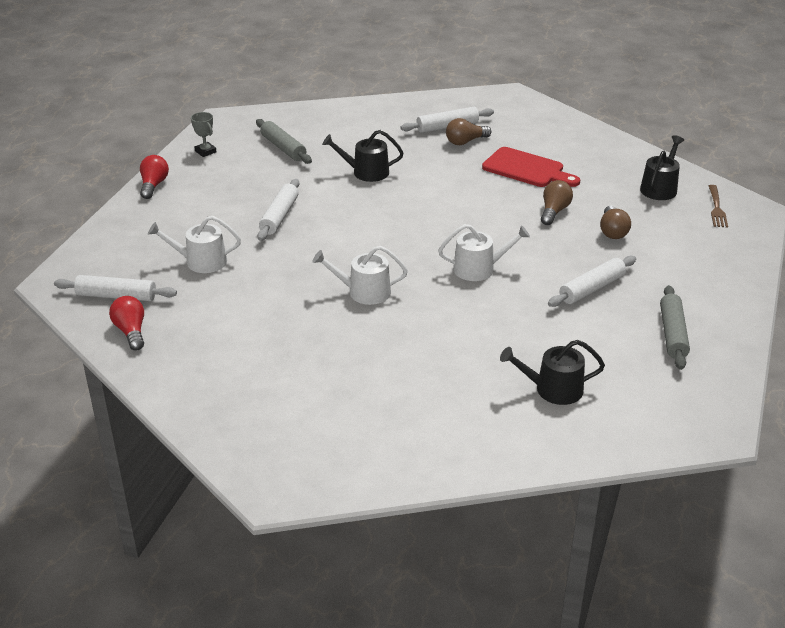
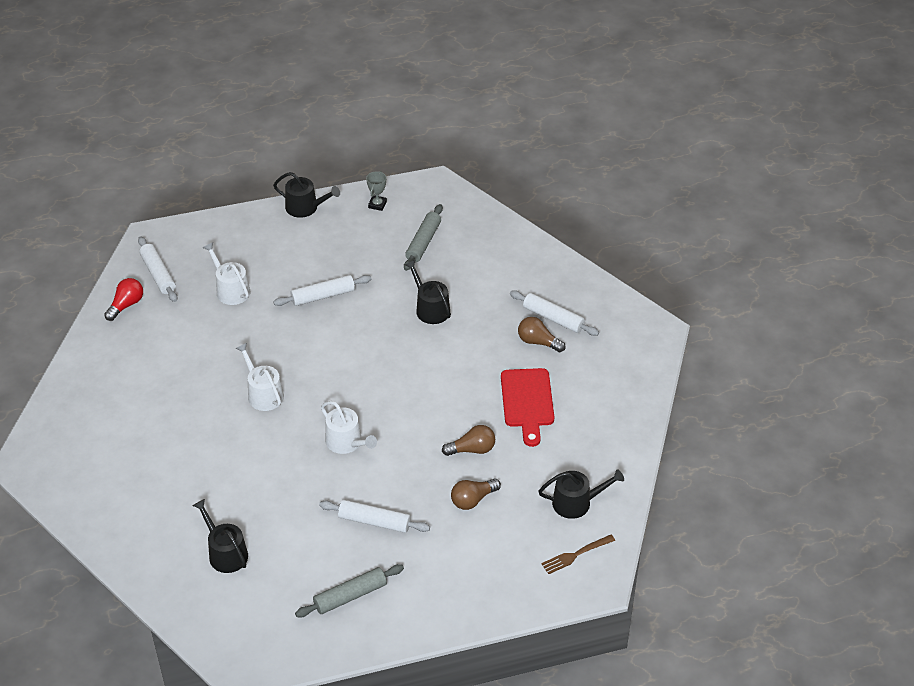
camera: 55 degrees right, 10 degrees up
(153, 185) = (305, 207): red light bulb -> black watering can

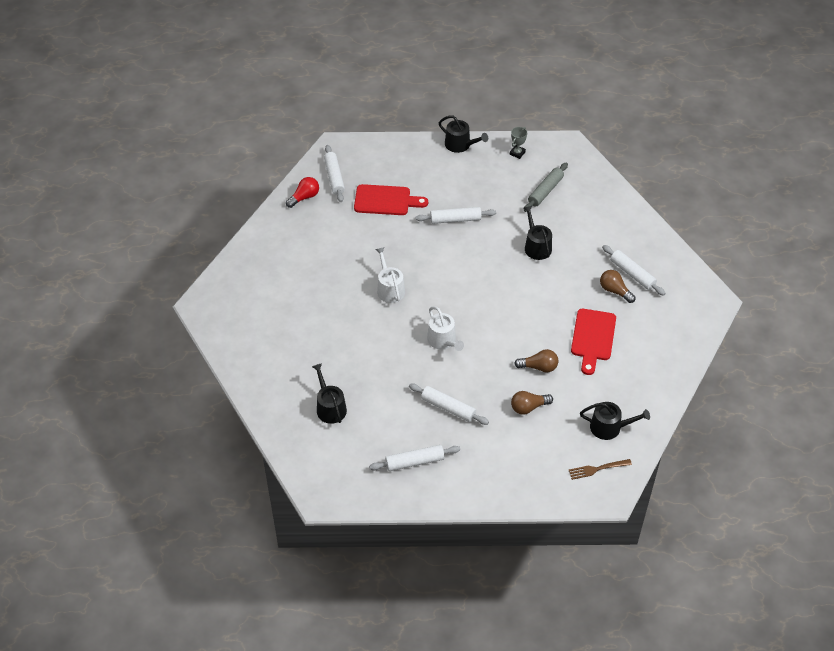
camera: 15 degrees right, 5 degrees up
(230, 290) = (386, 200): white watering can -> red cutting board
(350, 596) = (414, 462): grey rolling pin -> white rolling pin

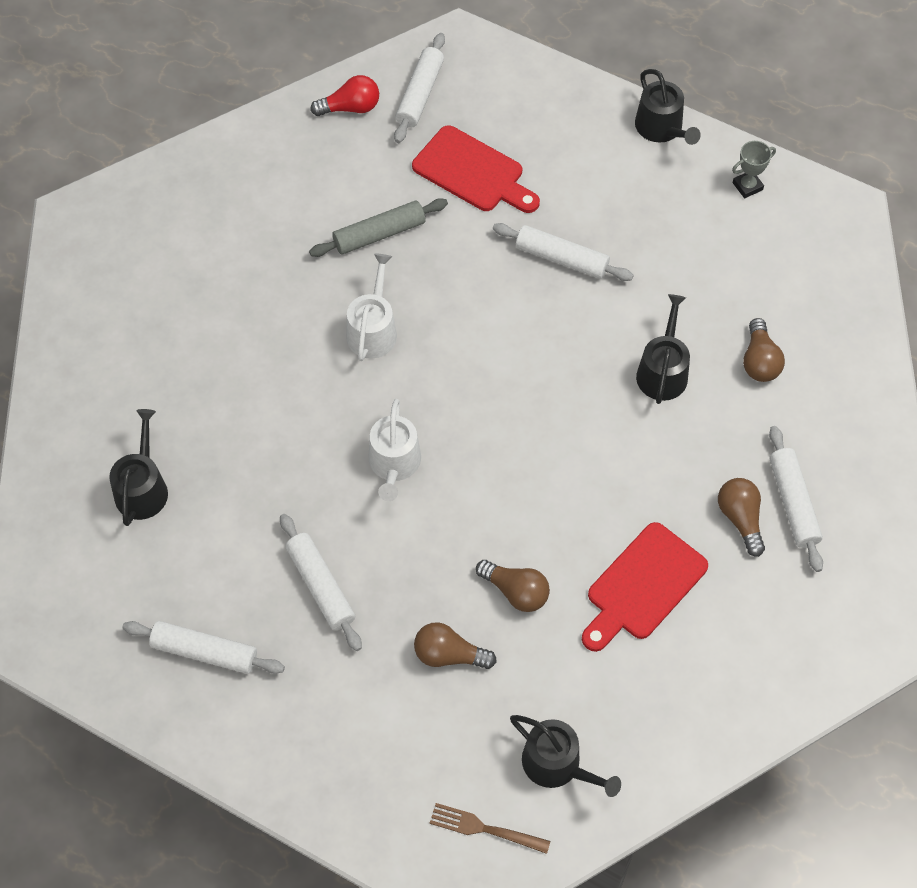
camera: 30 degrees right, 10 degrees up
(545, 191) = (748, 278): grey rolling pin -> grey rolling pin (379, 234)
(575, 223) = (759, 361): none -> brown light bulb

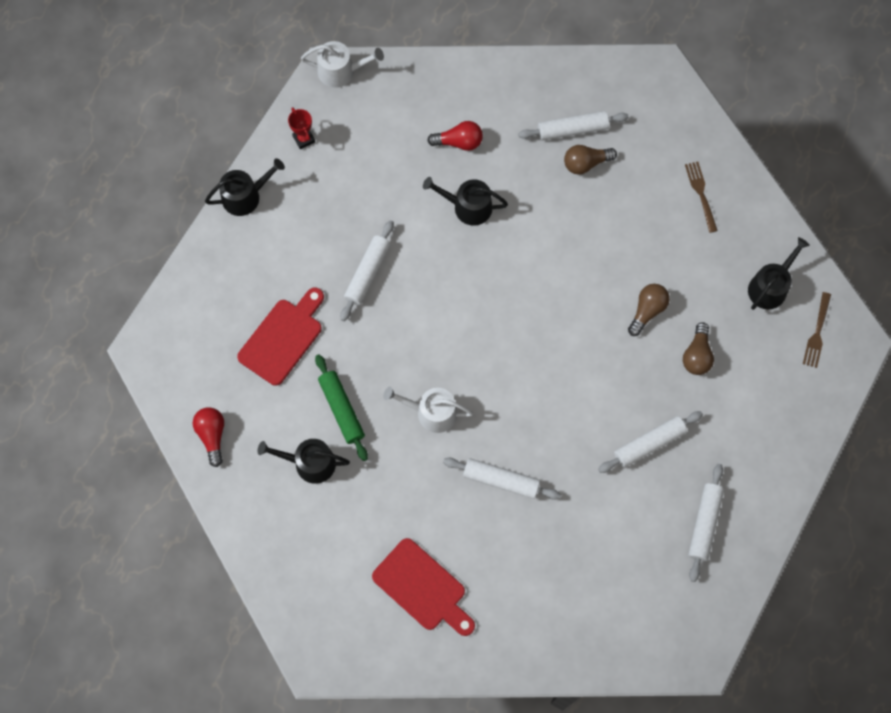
camera: 90 degrees left, 10 degrees up
(142, 488) = (573, 580): black watering can -> black watering can (309, 463)
(379, 234) = (342, 409): grey rolling pin -> green rolling pin
(394, 464) = (548, 394): white watering can -> white watering can (341, 71)
(420, 94) = (201, 379): white rolling pin -> white rolling pin (501, 480)
(642, 586) = (639, 228): red cutting board -> red cutting board (423, 588)
(703, 674) = (701, 194): none -> brown fork
(747, 186) = (304, 139): grey trophy -> red trophy
(759, 361) = (459, 142): brown light bulb -> red light bulb

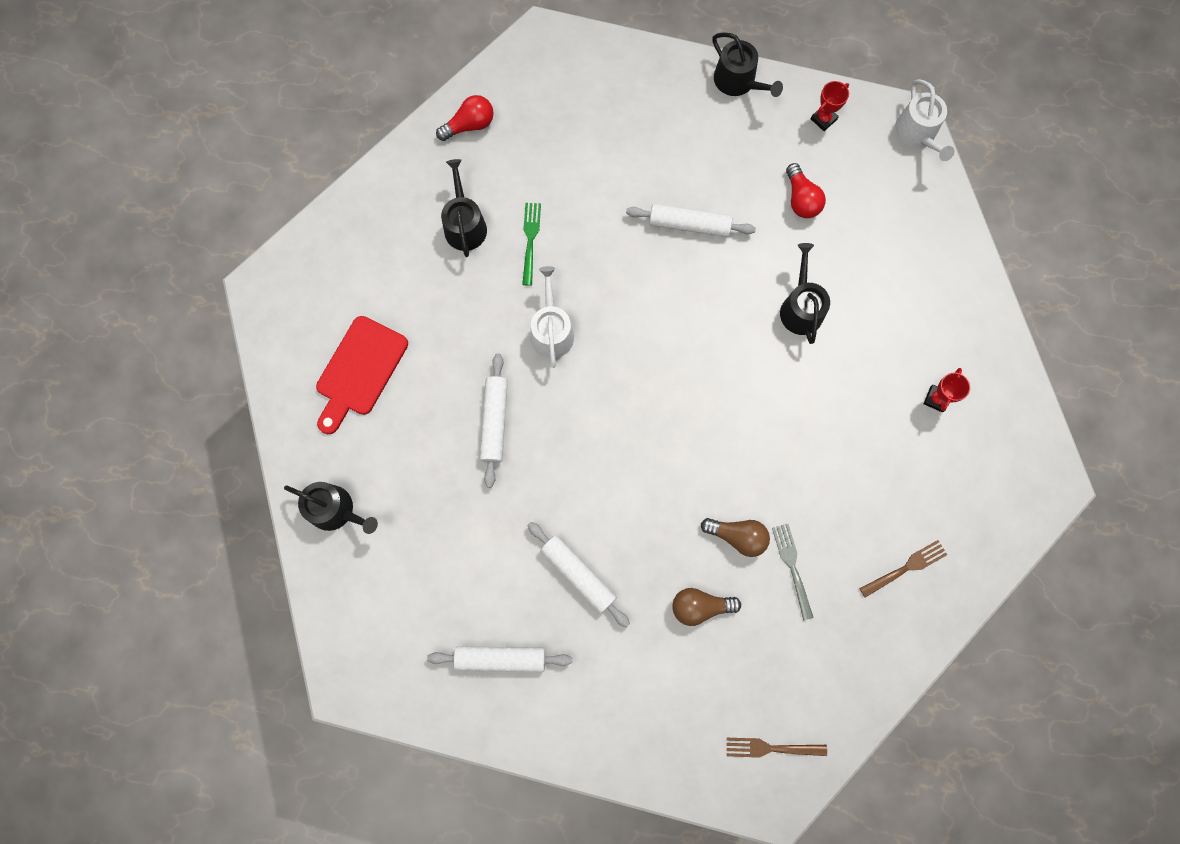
camera: 75 degrees right, 5 degrees up
(283, 338) = (592, 162): red cutting board -> none
(342, 409) = (530, 240): green rolling pin -> green fork
(459, 142) = (876, 278): red light bulb -> red light bulb (801, 199)
(572, 130) = (936, 399): white rolling pin -> red trophy
(586, 163) = (898, 424): brown light bulb -> none
(681, 277) = (792, 567): none -> grey fork
(770, 287) = (813, 677): black watering can -> black watering can (336, 510)

